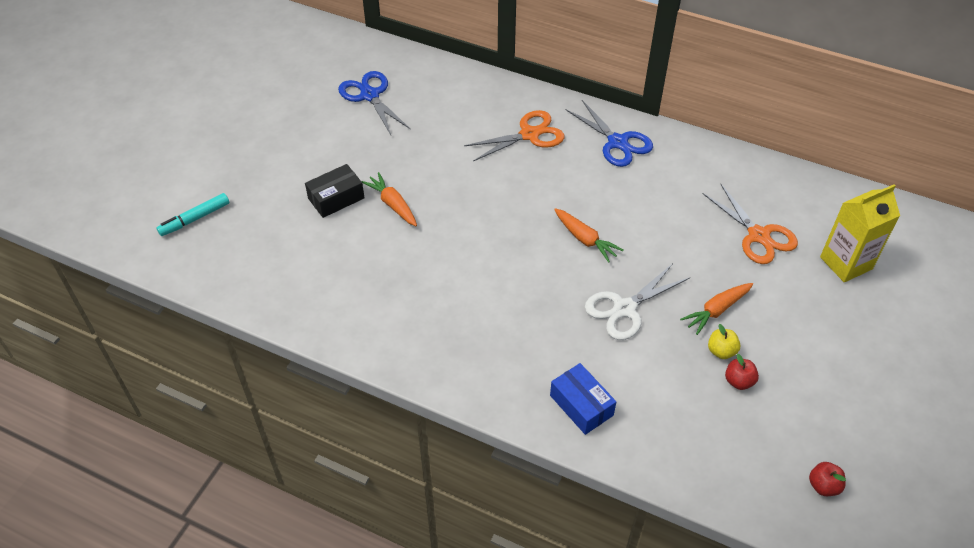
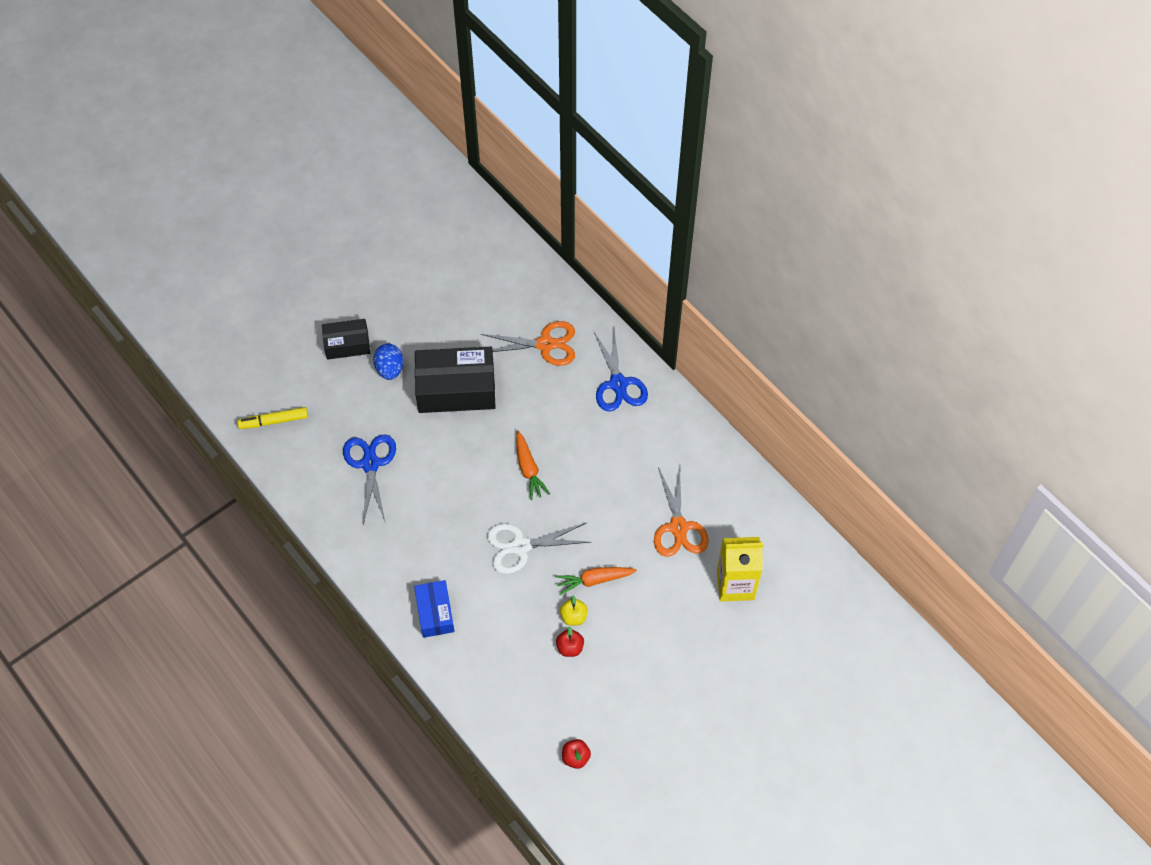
camera: 25 degrees right, 10 degrees up
(195, 219) = (226, 319): turquoise marker -> none
(297, 291) = (274, 421): none -> yellow marker
(369, 95) = (430, 246): blue scissors -> blue scissors (370, 463)
(392, 204) = (390, 369): orange carrot -> blue egg
(469, 198) = (456, 389): none -> black box

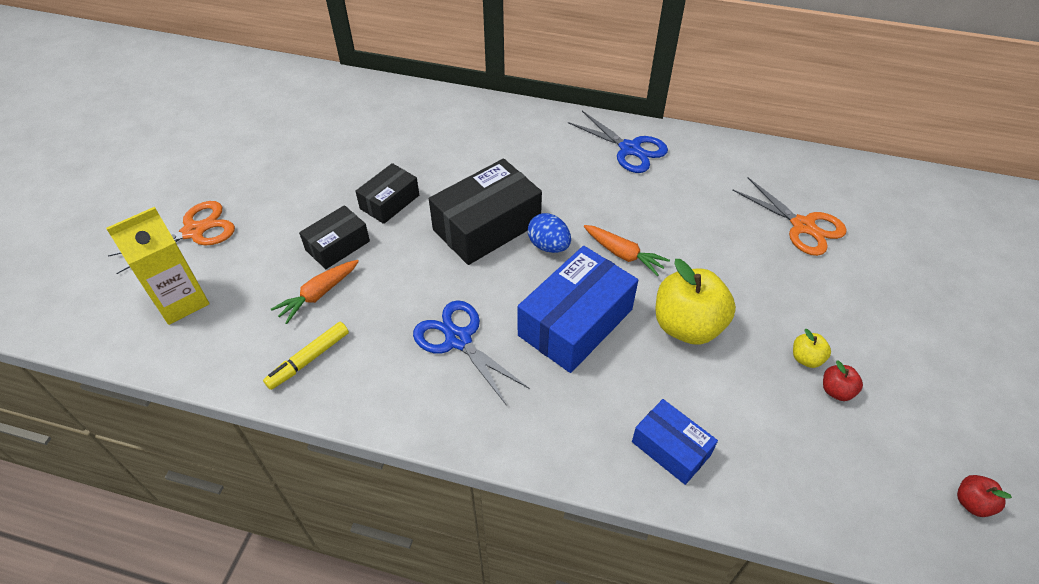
camera: 35 degrees left, 10 degrees down
(390, 369) = (403, 244): blue egg -> blue egg (548, 246)
(407, 327) = (389, 202): none -> black box
(452, 498) = (575, 322): none -> blue box
(520, 546) = (687, 326): white scissors -> yellow apple
(546, 344) = (536, 152): orange scissors -> orange scissors (194, 231)
(594, 580) = (786, 313): orange carrot -> orange carrot (318, 295)
(735, 584) = (900, 243): yellow carton -> yellow carton (181, 301)

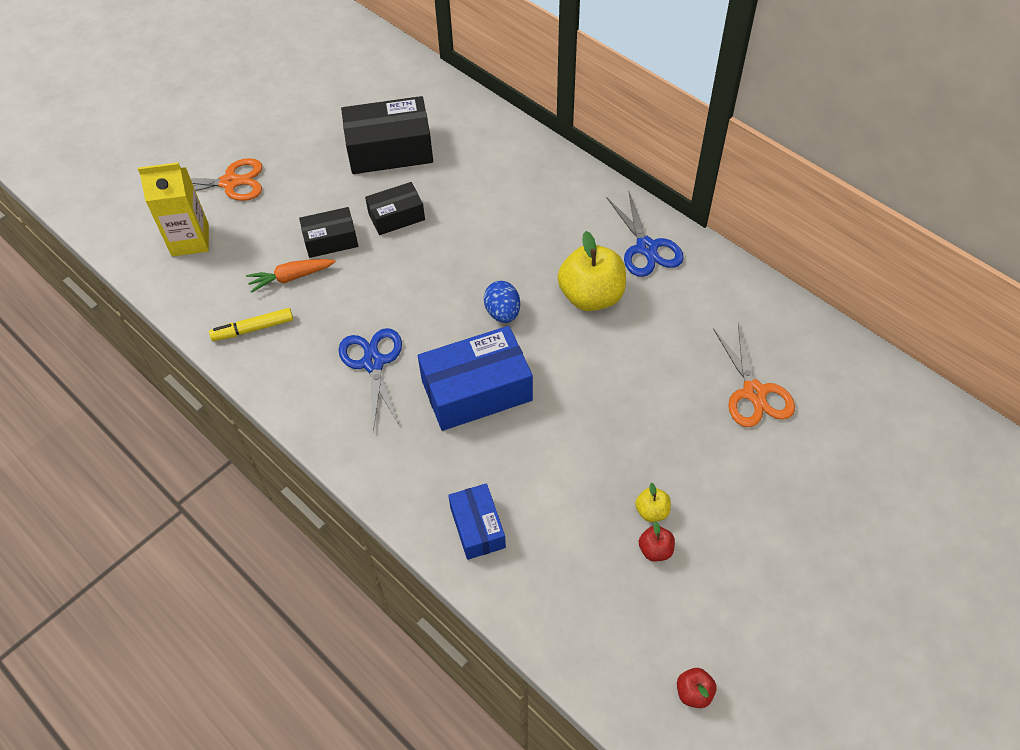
camera: 30 degrees right, 5 degrees up
(487, 226) = (462, 272): black box -> black box (389, 149)
(624, 254) = (562, 348): orange carrot -> none
(687, 326) = (569, 436): yellow apple -> yellow apple (591, 296)

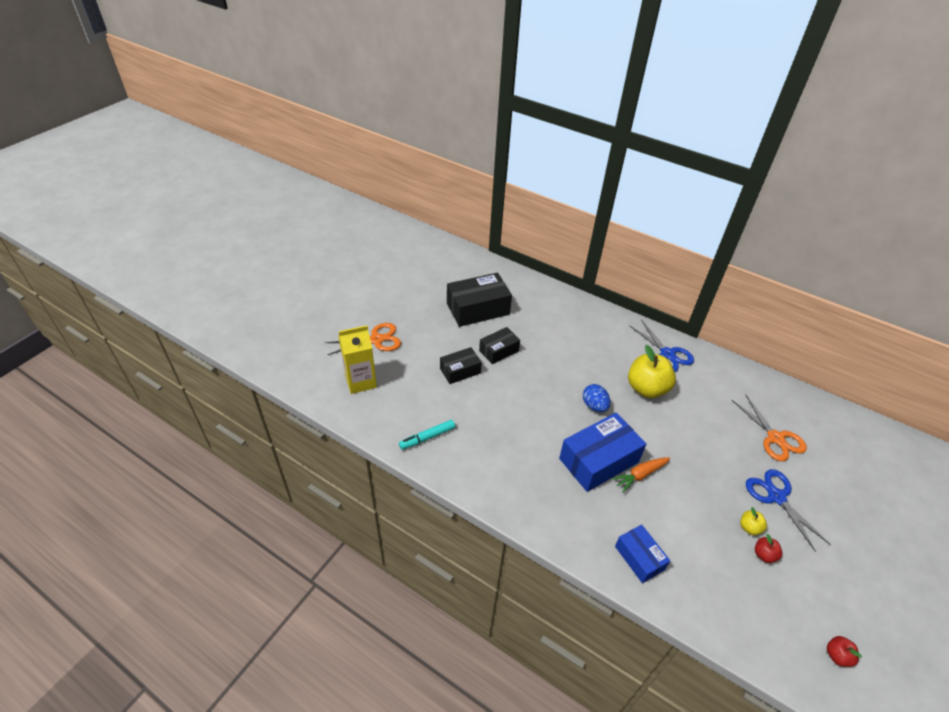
camera: 15 degrees left, 10 degrees down
(253, 329) = (427, 437): yellow marker -> turquoise marker
(291, 278) = (441, 399): orange carrot -> orange carrot (640, 475)
(373, 362) = (520, 450): blue scissors -> blue scissors (776, 496)

